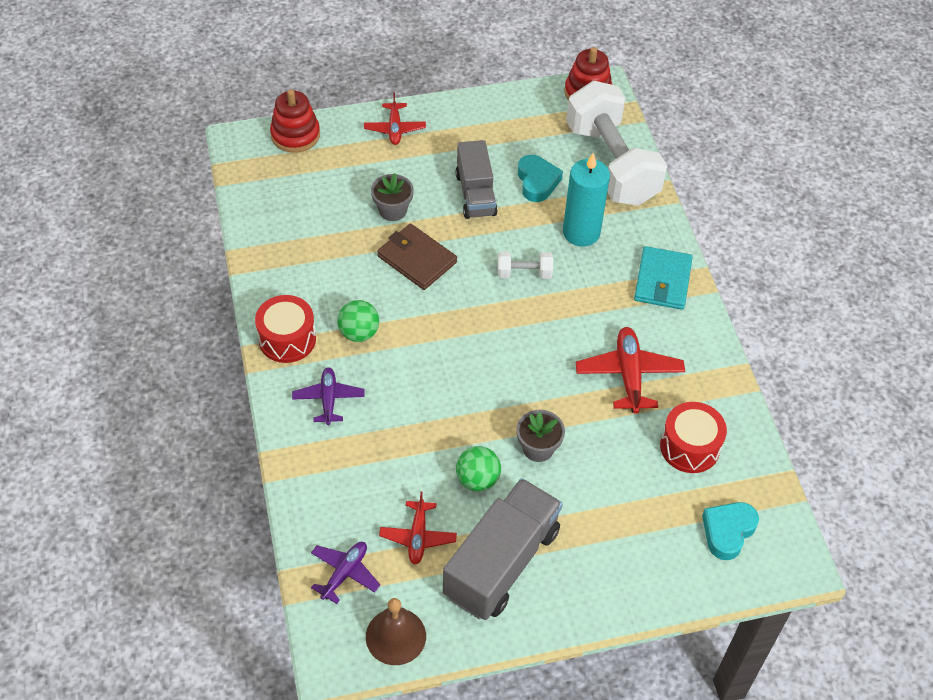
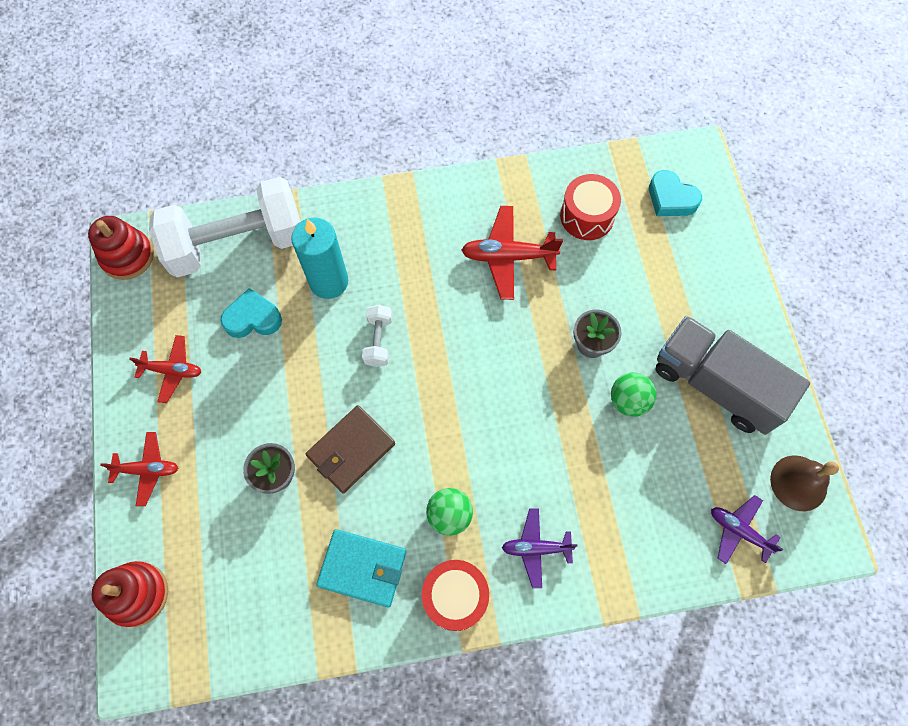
camera: 85 degrees left, 15 degrees up
(418, 537) = (694, 459): red plane -> red plane (172, 371)
(475, 194) = (263, 383): grey truck -> none
(662, 281) = (397, 215): turquoise wallet -> turquoise wallet (363, 568)

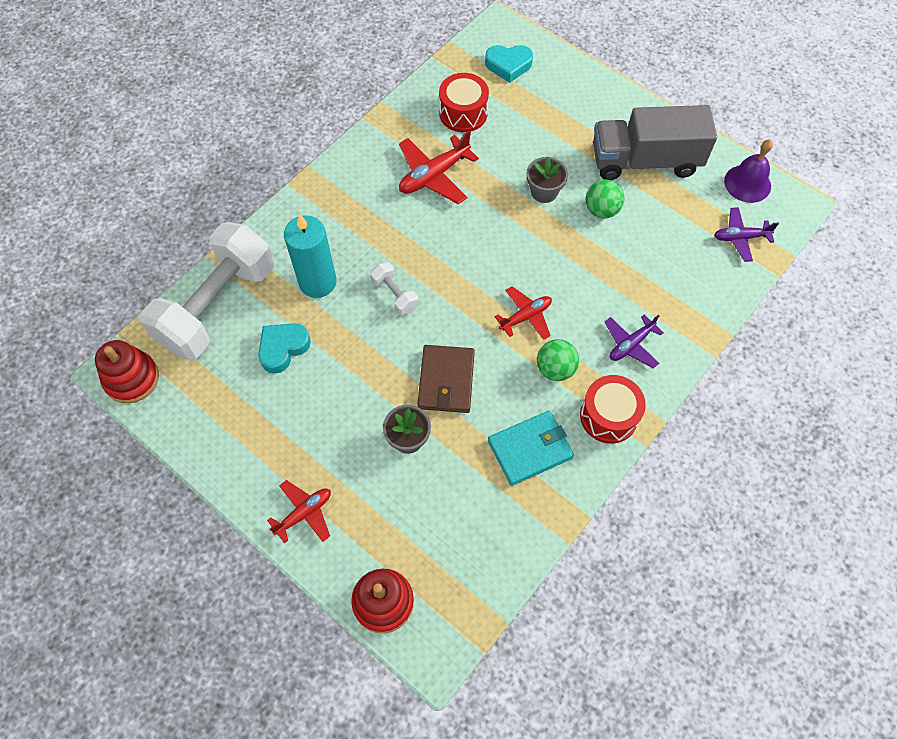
camera: 40 degrees left, 5 degrees down
(172, 371) = (254, 431): red plane -> red plane (525, 316)
(798, 483) = (747, 183): brown bell -> purple bell

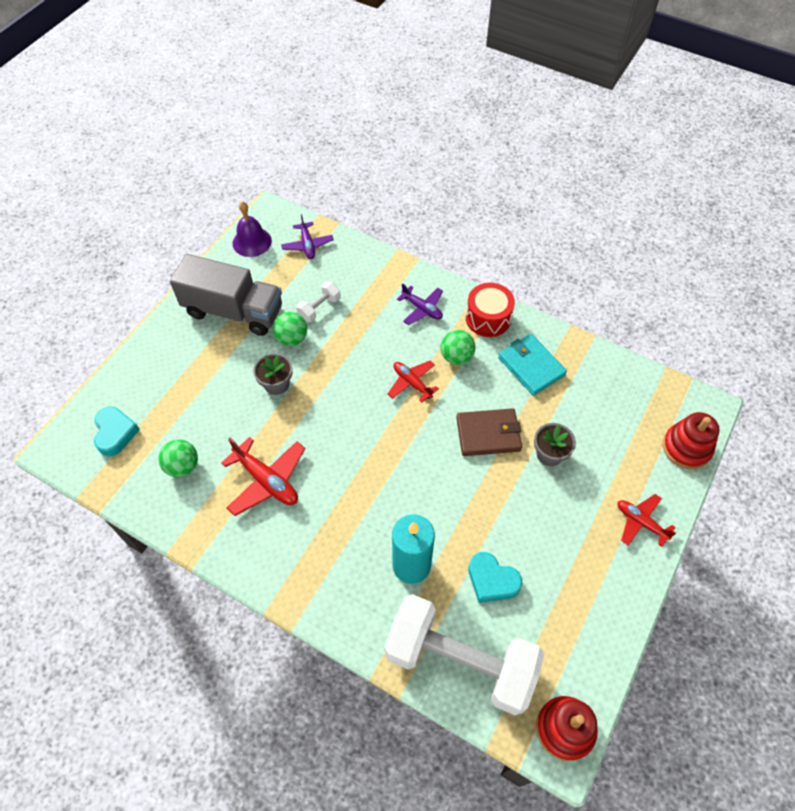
camera: 100 degrees left, 5 degrees down
(395, 295) = (412, 491): white dumbbell -> white dumbbell (319, 308)
(463, 113) = (183, 466): red drum -> green ball
(645, 161) = (234, 311): grey truck -> grey truck turned 60 degrees counterclockwise

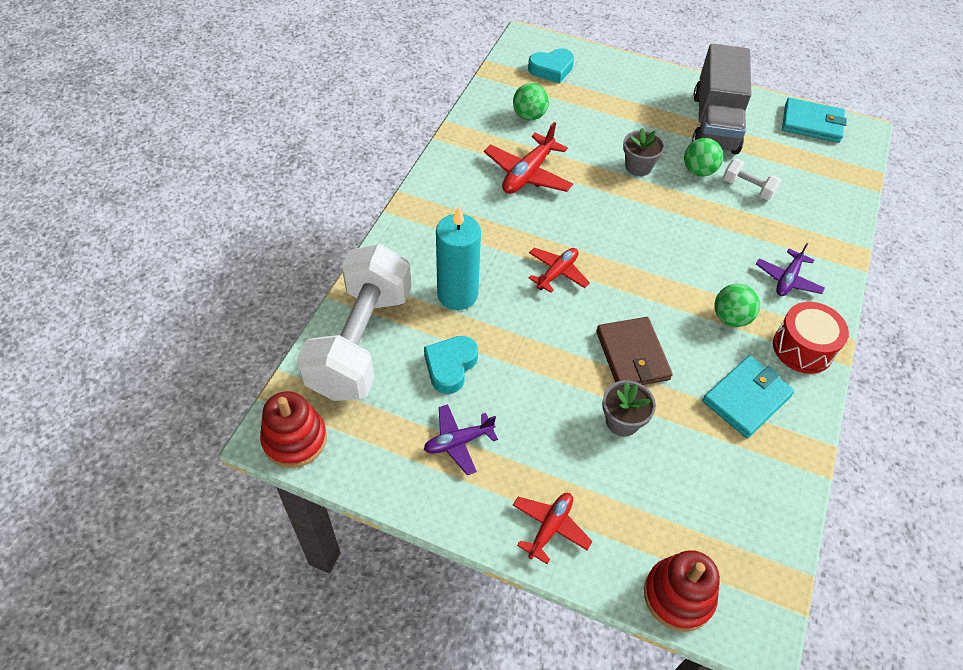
camera: 80 degrees right, 5 degrees down
(252, 242) = (812, 123): purple bell -> turquoise wallet
(307, 245) = (831, 168): purple plane -> purple plane (458, 442)
(412, 383) = (678, 278): red plane -> red plane (557, 273)

